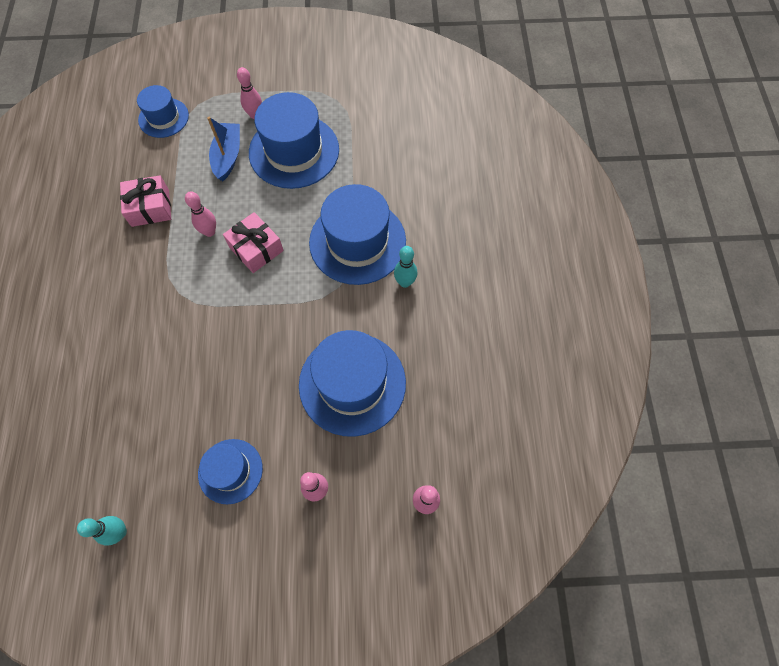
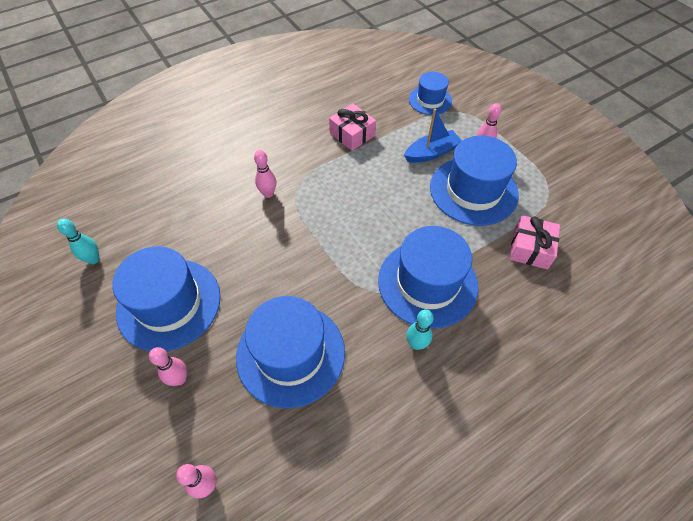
camera: 60 degrees right, 10 degrees down
(209, 232) = (359, 178): pink bowling pin -> pink bowling pin (268, 194)
(230, 471) = (169, 304): blue hat -> blue hat, size x1.76
(256, 248) = (366, 215): pink gift -> pink gift (530, 248)

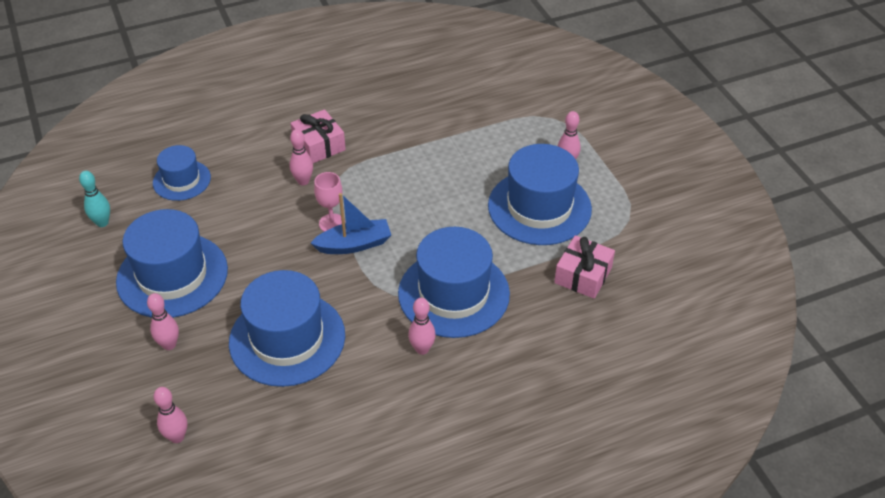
camera: 10 degrees right, 10 degrees down
(303, 230) = (332, 223): none -> pink goblet
(352, 134) = (417, 129): pink gift -> pink gift (319, 145)
(416, 344) = (422, 349): turquoise bowling pin -> pink bowling pin
(430, 100) = (523, 101): blue hat -> blue hat (181, 180)
(431, 153) = (504, 161): blue boat -> blue boat (354, 244)

